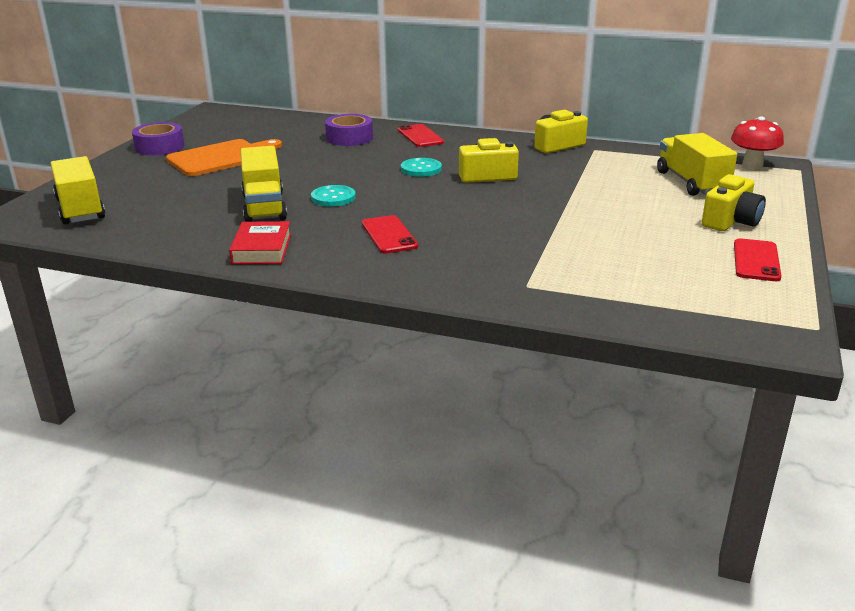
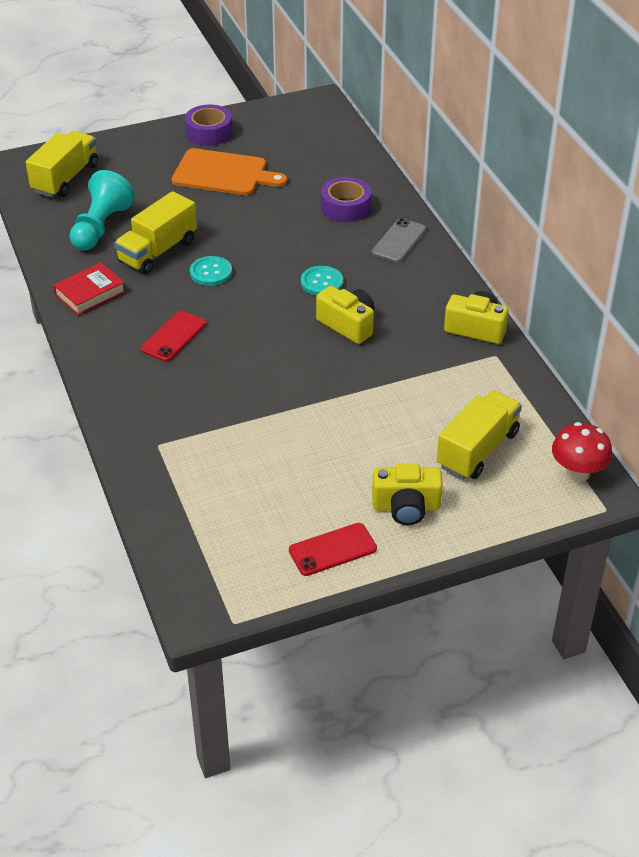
camera: 50 degrees right, 15 degrees up
(181, 217) = (101, 227): none -> turquoise pawn
(420, 136) = (399, 241): red phone -> grey phone

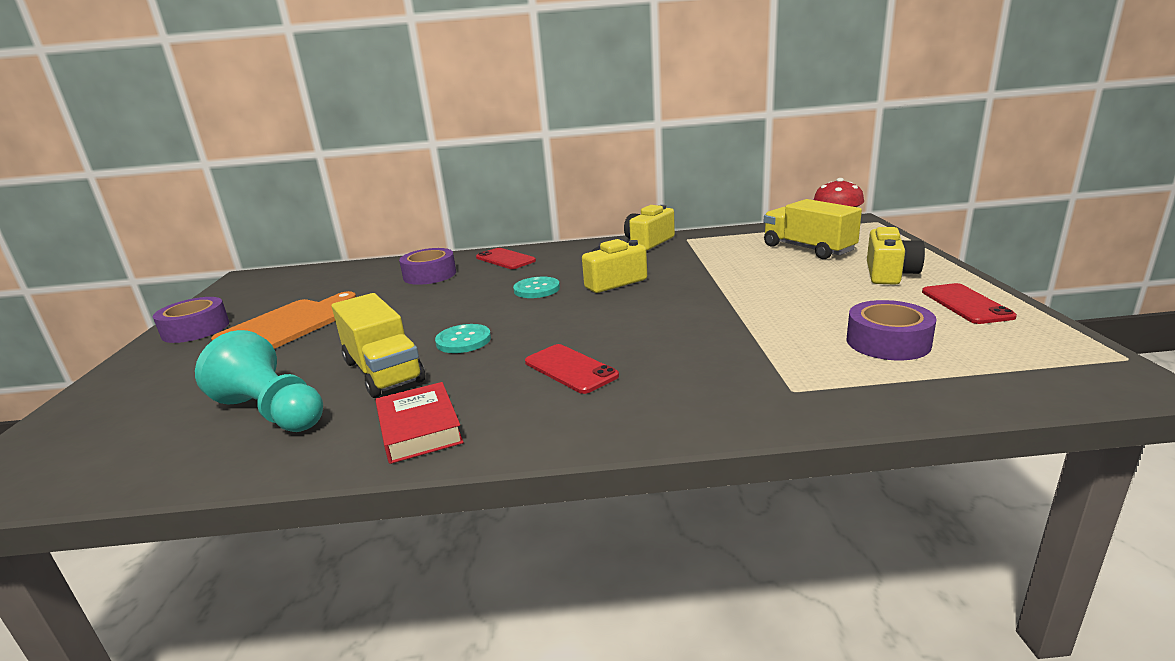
camera: 70 degrees left, 20 degrees down
(65, 178) = (104, 438): yellow truck -> none
(242, 495) = (888, 342): none -> purple tape
(399, 241) = (505, 259): grey phone -> red phone

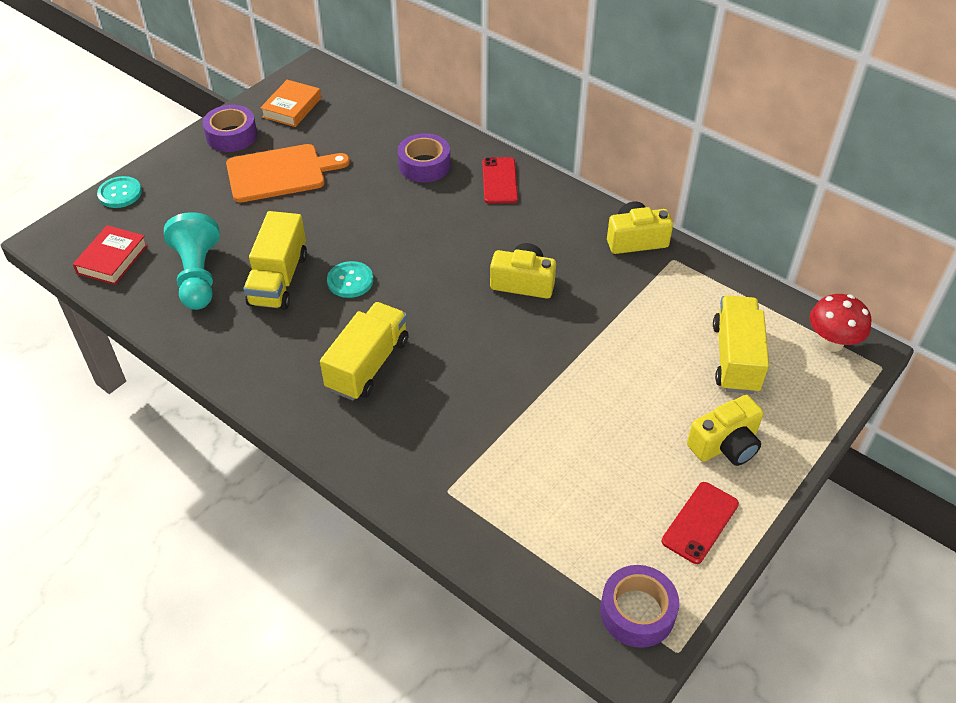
camera: 40 degrees right, 25 degrees up
(249, 297) = (292, 108): none -> orange book
(419, 429) = (243, 353): red book -> red book (112, 259)
(536, 289) = (464, 249): turquoise button -> turquoise button (120, 193)
(570, 369) = (368, 365): red phone -> yellow truck
(888, 342) = (572, 506): purple tape -> purple tape (637, 612)

